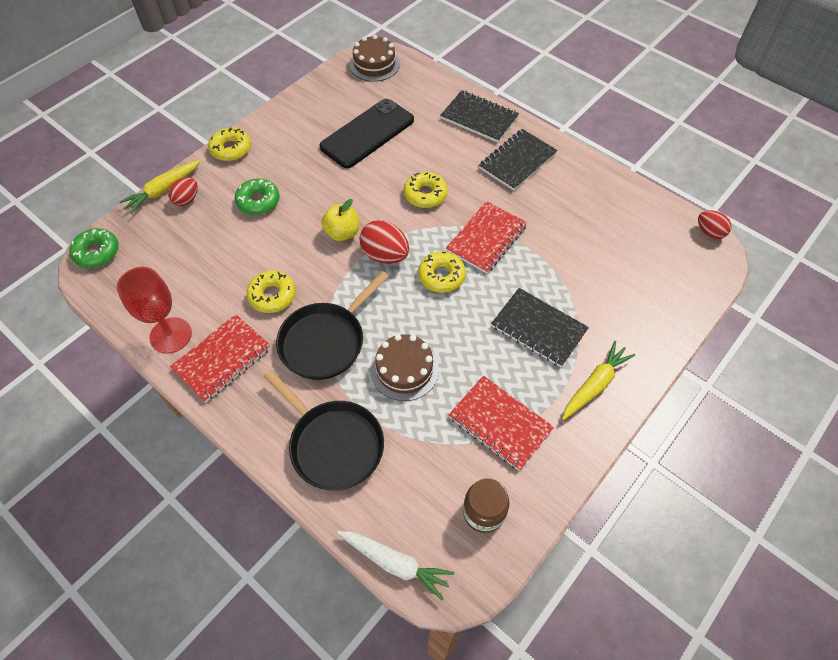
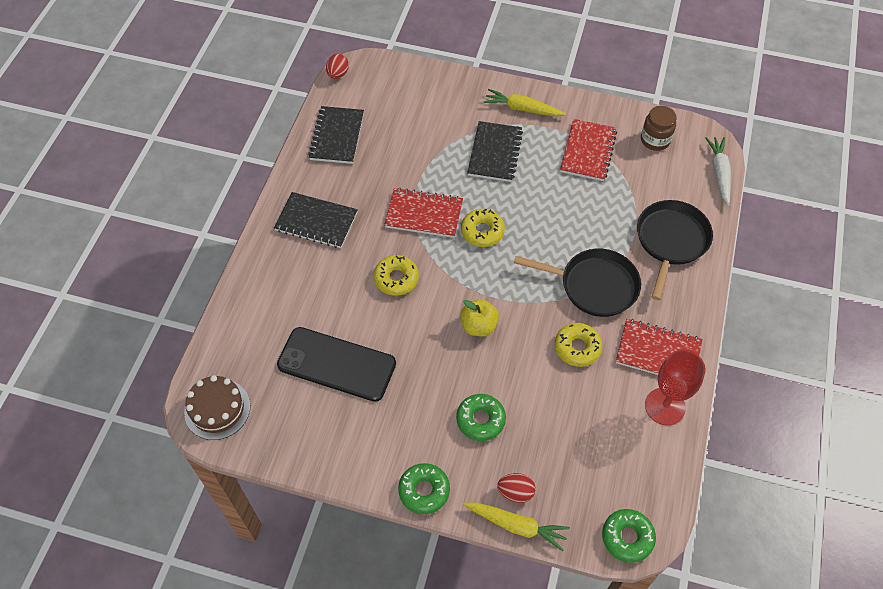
camera: 115 degrees left, 0 degrees up
(231, 149) = (424, 491): yellow donut -> green donut
(385, 255) = (484, 281): red egg -> none
(404, 369) = (584, 222): brown cake -> none
(479, 118) = (268, 272): black notebook -> black notebook (337, 136)

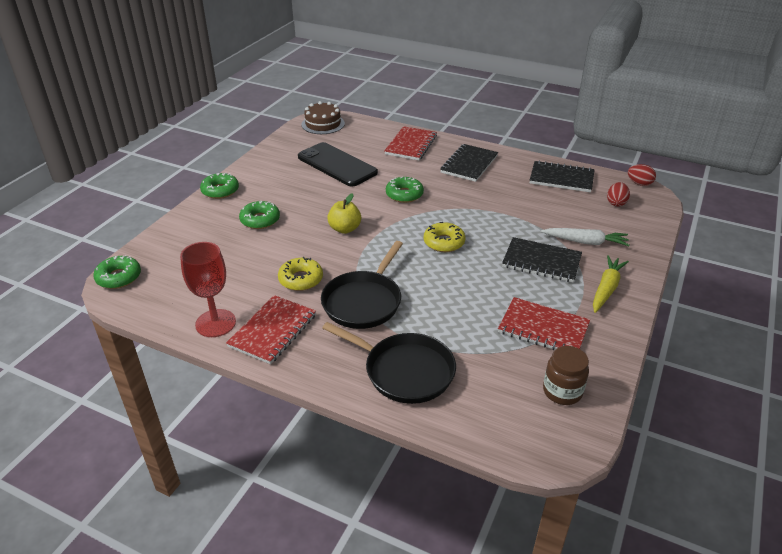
camera: 100 degrees right, 20 degrees down
(336, 364) = (337, 165): black phone -> black phone turned 75 degrees counterclockwise
(396, 279) = (404, 194): yellow donut -> green donut
(424, 214) = (469, 213): red notebook -> red notebook (411, 145)
(515, 492) = (193, 229): red egg -> red egg (616, 203)
(516, 526) = (167, 226): yellow carrot -> none
(719, 173) = (504, 445): white carrot -> white carrot (585, 242)

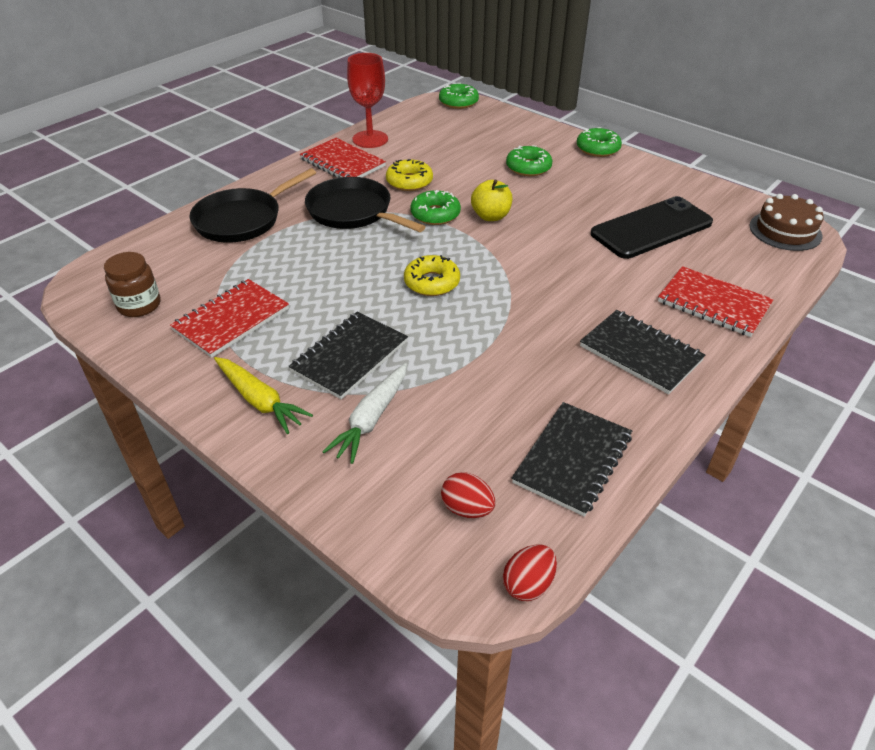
camera: 105 degrees right, 5 degrees up
(404, 194) = (558, 271): green donut -> green donut (435, 214)

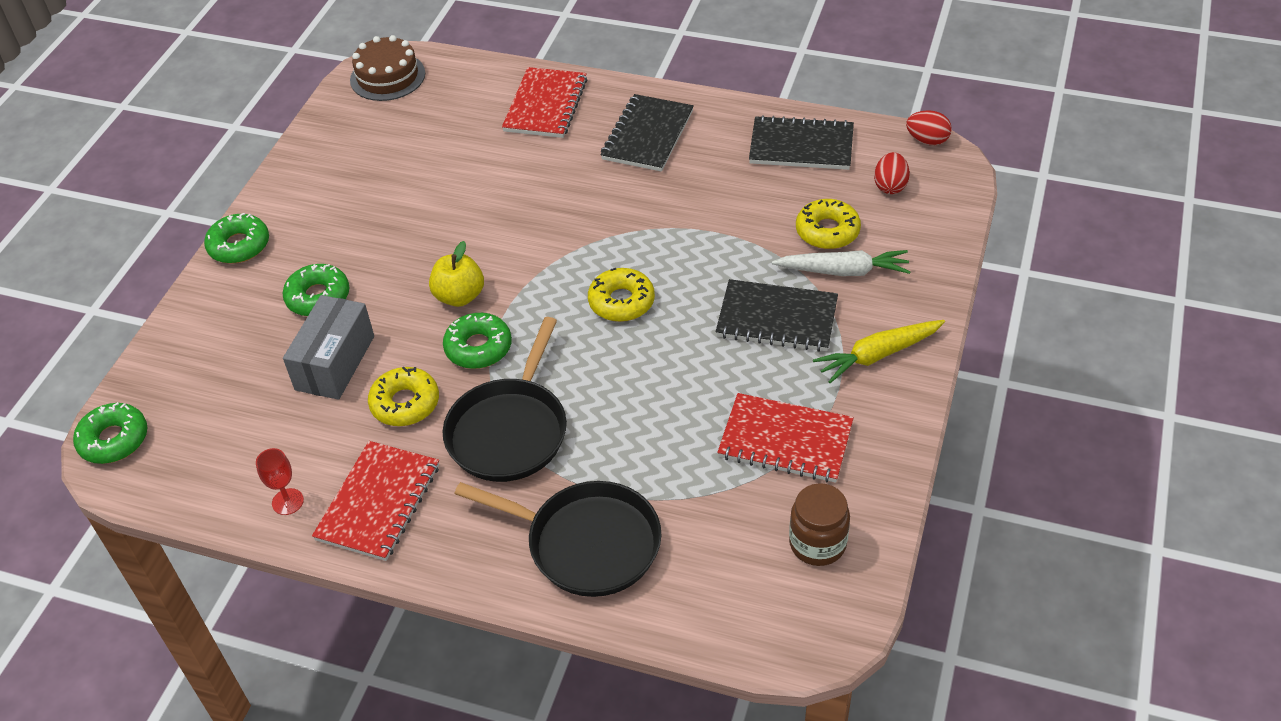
camera: 110 degrees left, 5 degrees up
(260, 401) = (877, 355): yellow carrot -> yellow carrot turned 135 degrees counterclockwise
(370, 139) = (287, 501): red goblet -> red goblet, size x0.52
(431, 429) = (827, 231): none -> yellow donut
(464, 165) = (335, 363): none -> grey box
(651, 228) = (426, 165): black phone -> none

